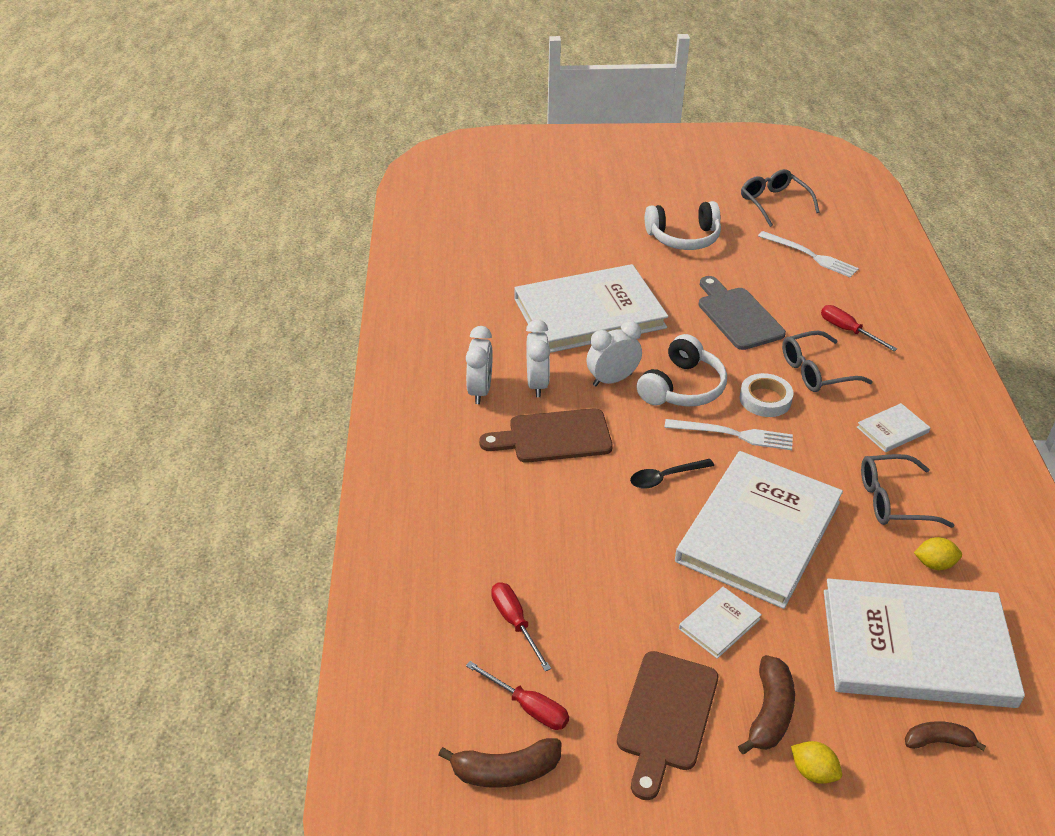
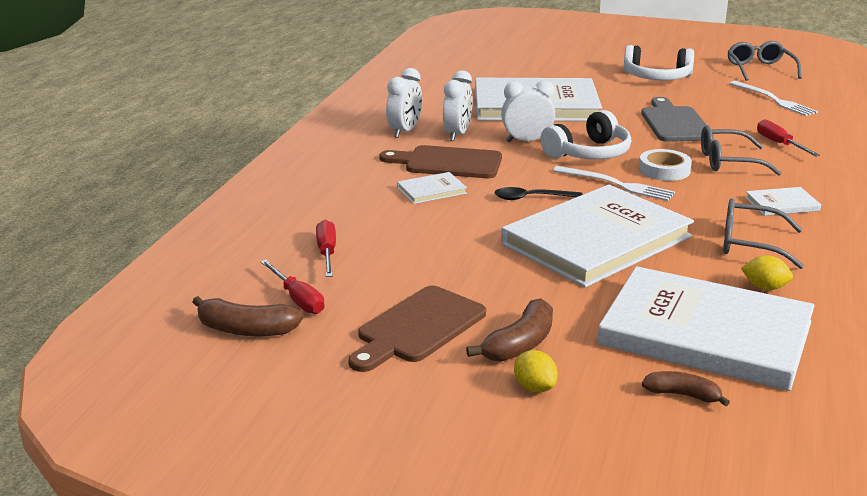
camera: 20 degrees right, 15 degrees down
(719, 624) = (514, 285): white book -> white book (431, 190)

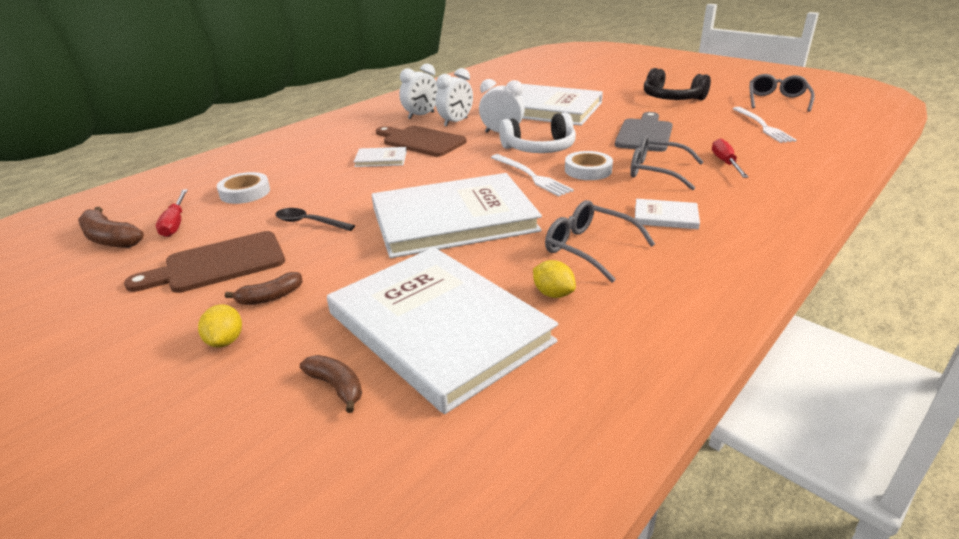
camera: 25 degrees right, 5 degrees up
(327, 253) = (245, 192): red screwdriver -> white tape
(520, 344) = (270, 297): brown banana -> brown banana, size x0.66
(531, 198) = (447, 176): black spoon -> black spoon (309, 222)
(657, 78) = (671, 98): white headphones -> black headphones

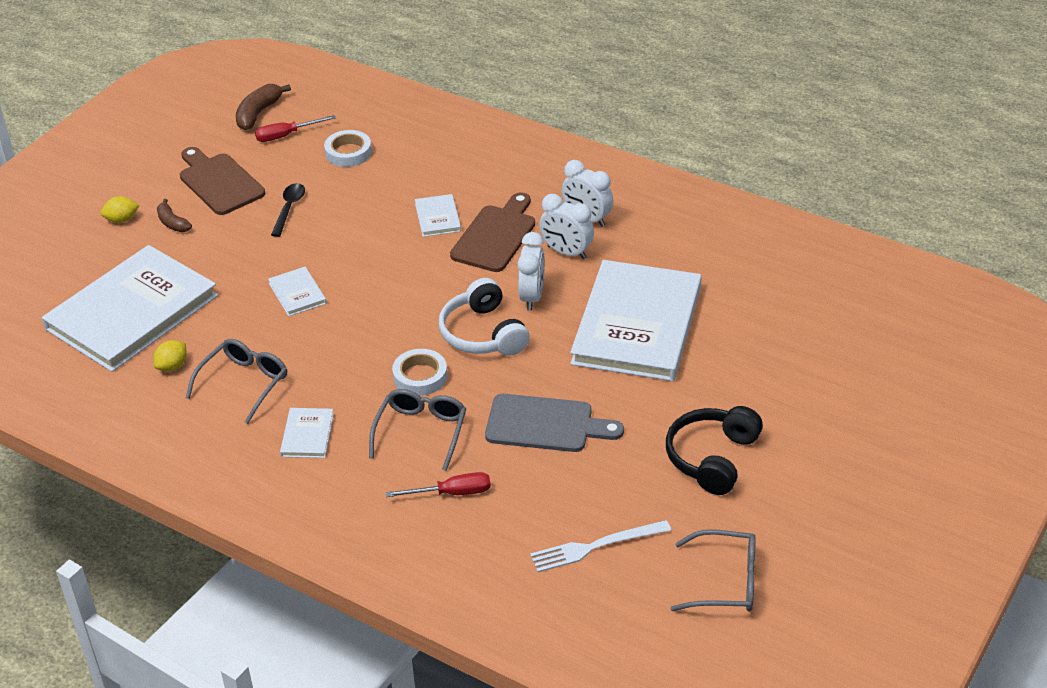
camera: 80 degrees right, 10 degrees up
(336, 386) = (73, 280): brown banana -> none
(453, 219) = (297, 293): white book -> white book, size x0.40
(531, 176) = (400, 334): white fork -> none

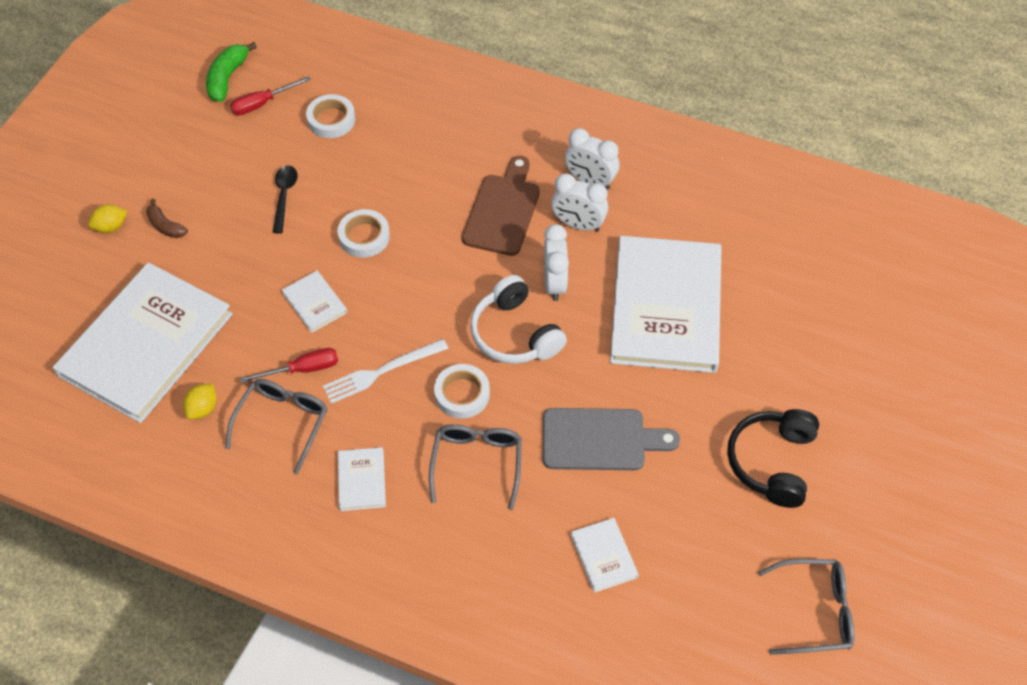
camera: 10 degrees left, 15 degrees up
(219, 182) = (204, 169): brown cutting board -> none
(258, 113) = (227, 78): brown banana -> green banana
(357, 246) = (364, 237): none -> white tape
(437, 217) = (439, 193): white book -> white book (603, 556)
(452, 493) = (523, 536): red screwdriver -> red screwdriver (303, 369)
(595, 546) = (680, 584): white fork -> white fork (381, 372)

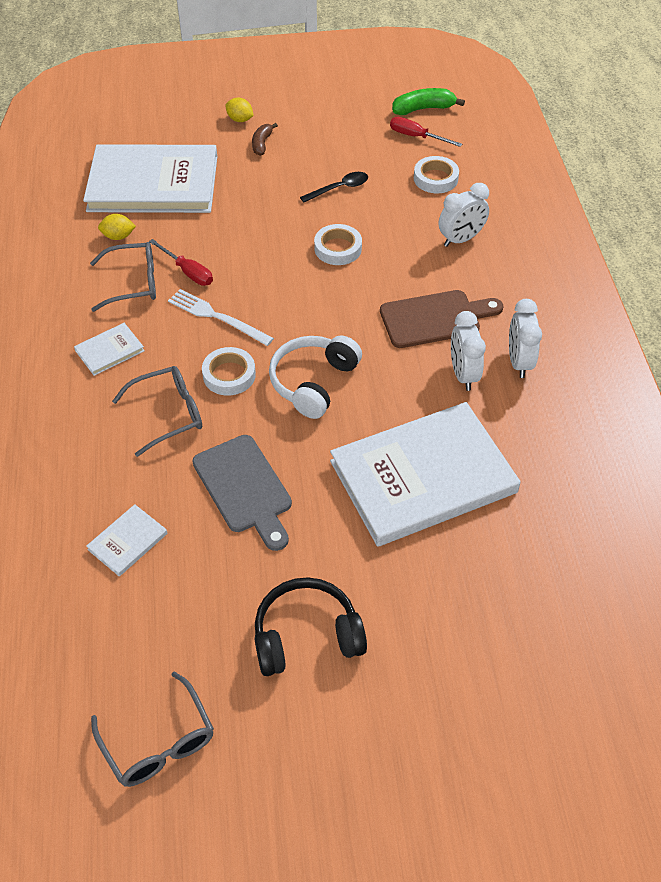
camera: 60 degrees right, 5 degrees down
(314, 303) = (253, 250): white book -> none
(554, 283) = (386, 386): white clock -> white clock (461, 239)

